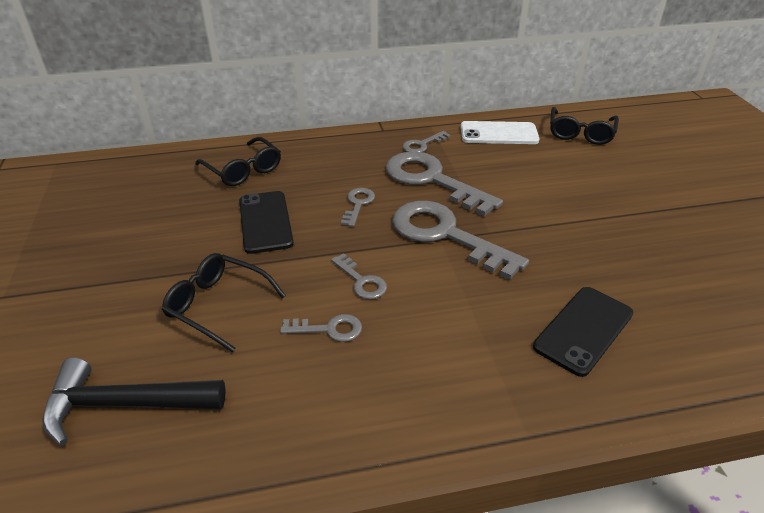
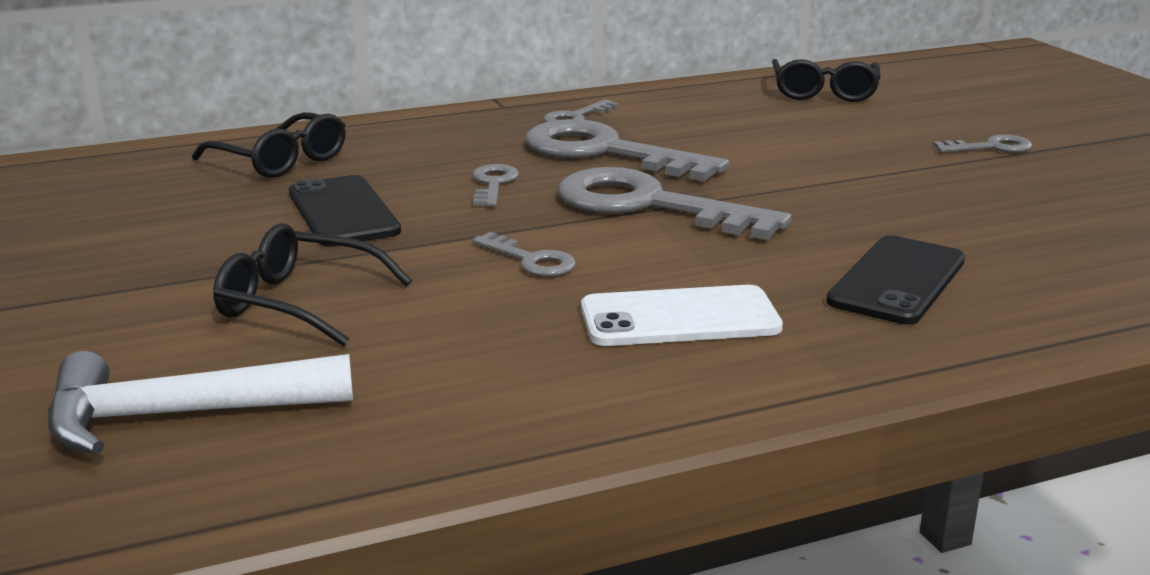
camera: 10 degrees left, 15 degrees down
(125, 405) = (181, 415): black hammer -> white hammer
(329, 329) = (497, 311): grey key -> grey key (991, 147)
(498, 133) = (695, 99): white phone -> white phone (679, 318)

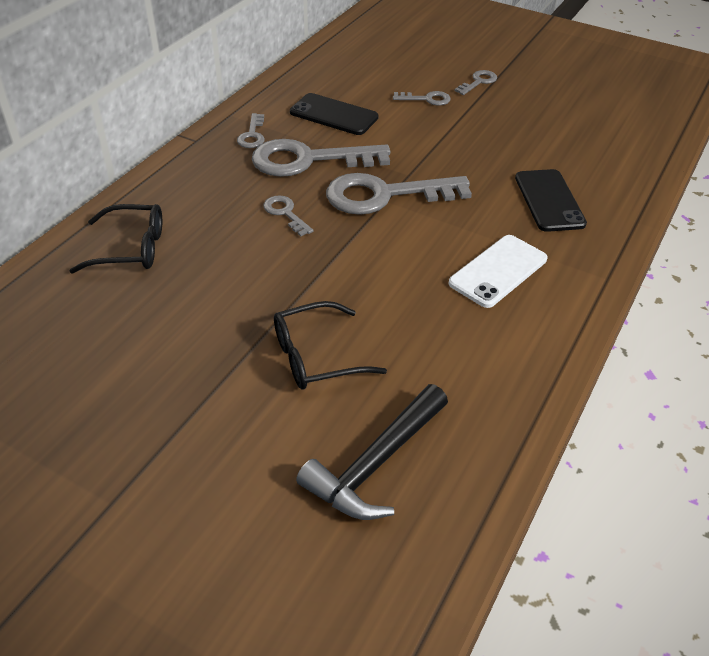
camera: 40 degrees left, 20 degrees up
(181, 415) = (376, 464): white hammer -> black hammer
(343, 212) = (236, 275): black phone -> black phone (334, 115)
(531, 260) = (384, 265): grey key -> grey key (426, 99)
(824, 92) = (353, 62): black glasses -> none

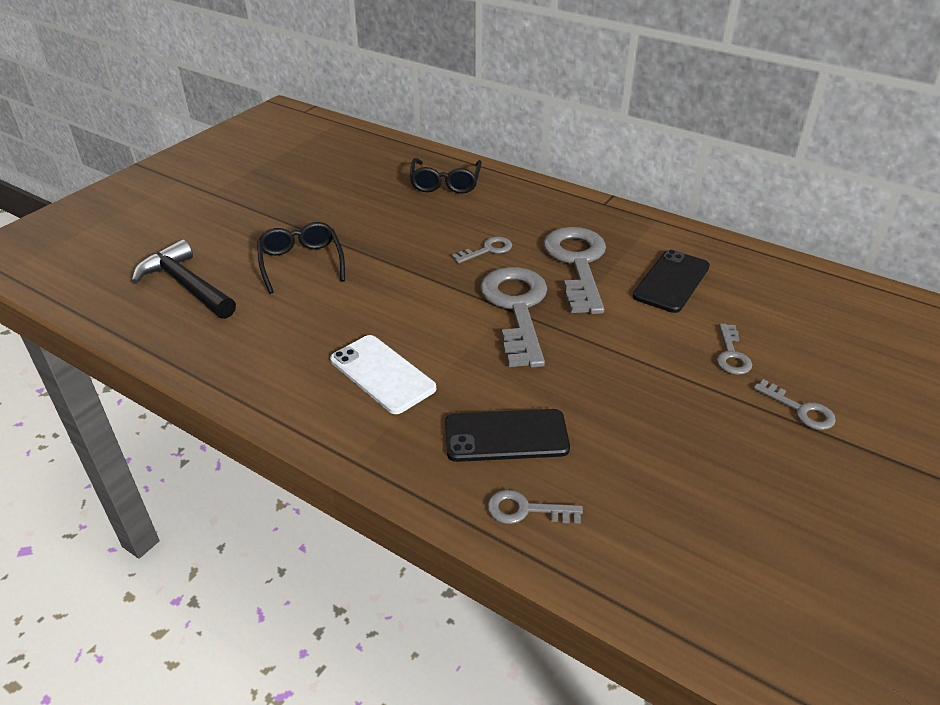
camera: 95 degrees right, 5 degrees down
(252, 135) = (618, 232): grey key -> grey key (525, 510)

